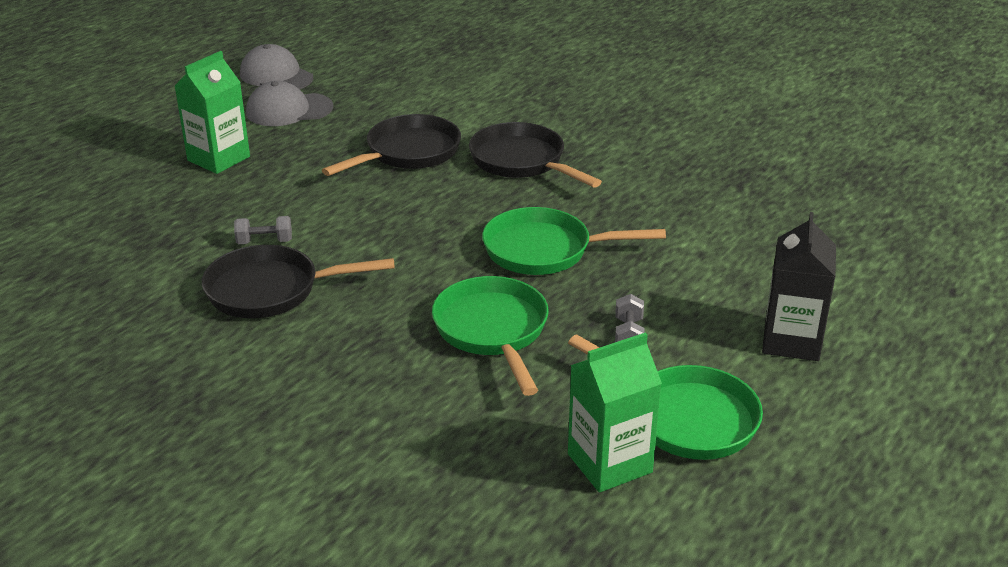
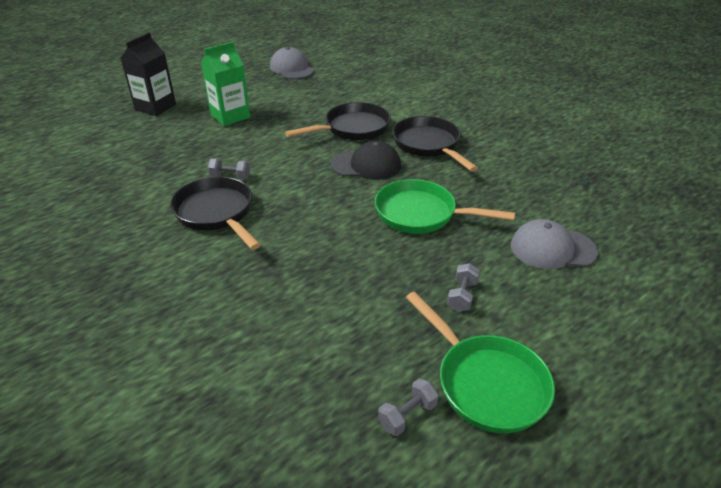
camera: 15 degrees right, 5 degrees up
(271, 290) = (216, 213): black pan -> black pan turned 45 degrees clockwise
(289, 110) = (289, 90): grey cap -> grey cap (552, 249)
(448, 199) = (366, 165): none -> black cap
(493, 331) = (358, 273): green pan -> none
(609, 463) = (407, 415): green carton -> grey dumbbell
(791, 341) = (598, 327): black carton -> black carton (155, 107)

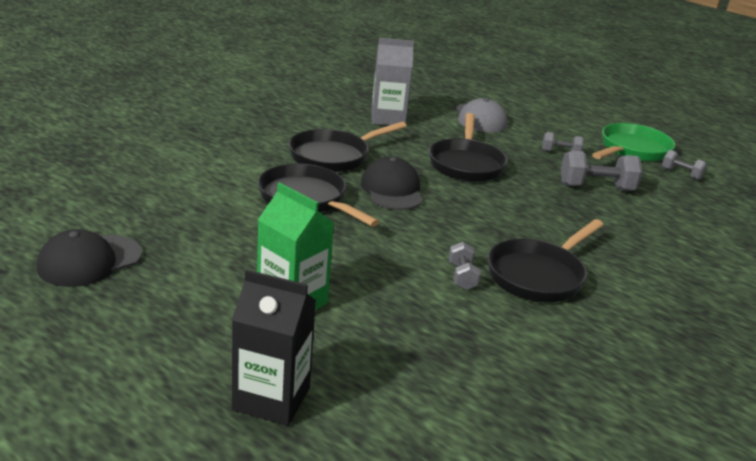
camera: 105 degrees left, 10 degrees down
(292, 68) = (89, 261): grey cap -> black cap
(366, 300) = (596, 188): none -> grey dumbbell
(421, 214) = (466, 164): green pan -> black pan
(524, 182) = (388, 118): none -> grey carton

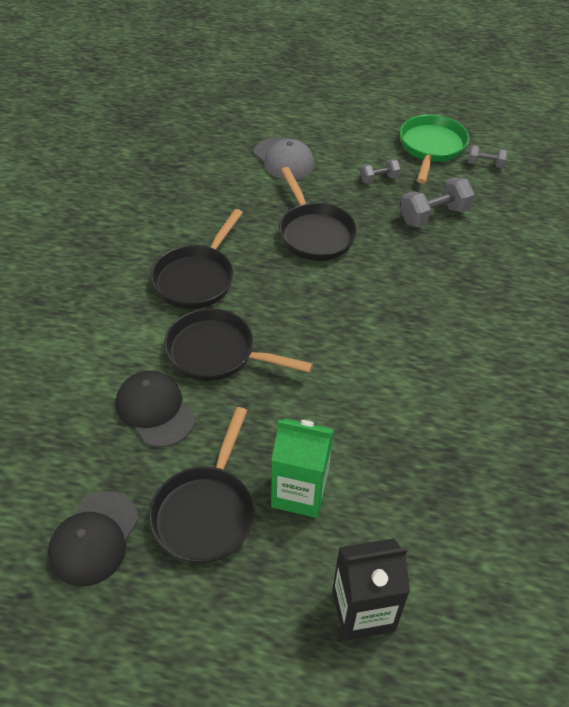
camera: 25 degrees left, 20 degrees up
(388, 118) = (205, 197): grey carton -> none
(392, 190) = (278, 302): black cap -> black cap (155, 410)
(462, 277) = (405, 387): grey dumbbell -> none
(538, 275) = (458, 354): black pan -> black pan (206, 512)

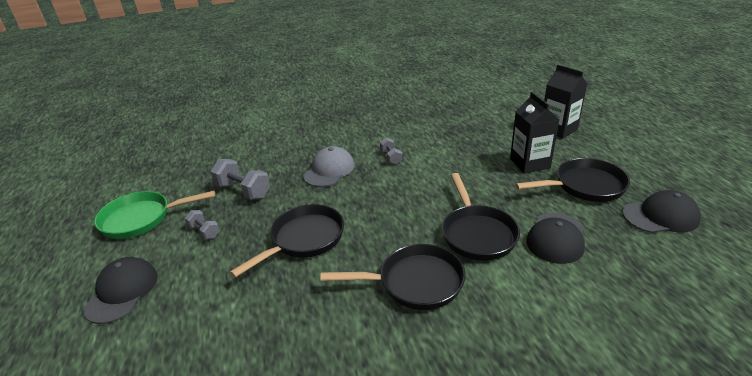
camera: 115 degrees left, 15 degrees down
(284, 159) = (193, 306): grey cap -> grey cap (329, 170)
(299, 492) = (529, 163): green carton -> black carton
(331, 130) = (122, 292): none -> black cap
(485, 164) = (159, 187): grey dumbbell -> grey dumbbell (391, 157)

